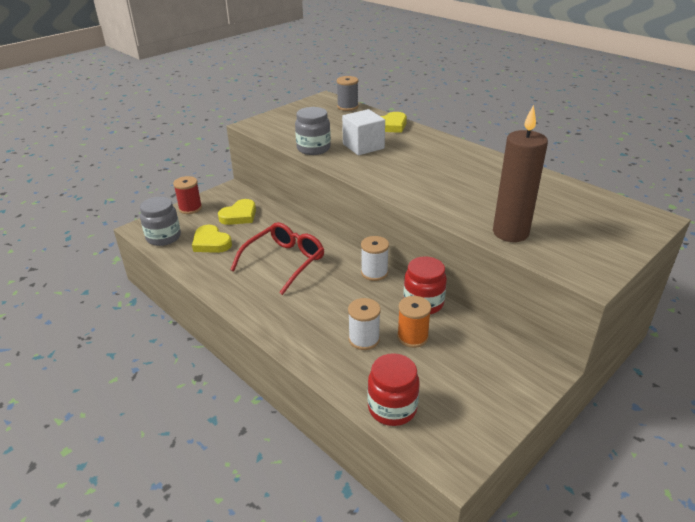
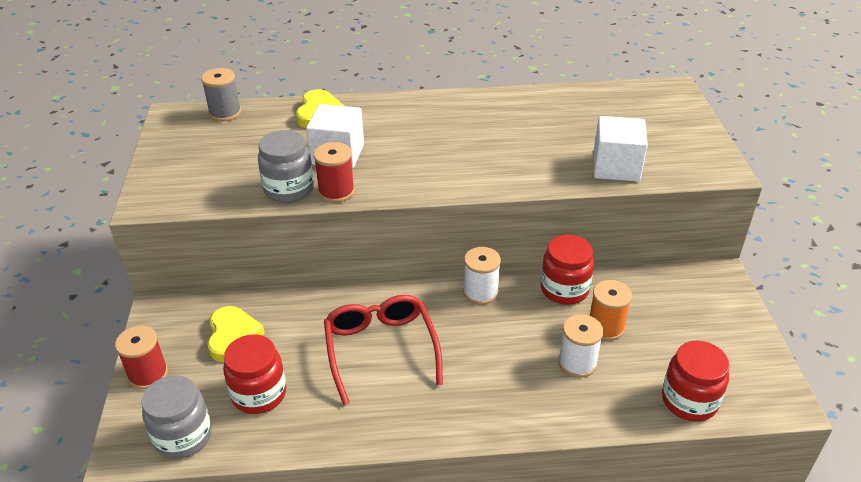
camera: 50 degrees left, 5 degrees up
(211, 243) = (259, 394): yellow heart -> red jar
(331, 160) = (336, 192): none -> red spool
(510, 233) = (616, 167): brown candle -> white cube

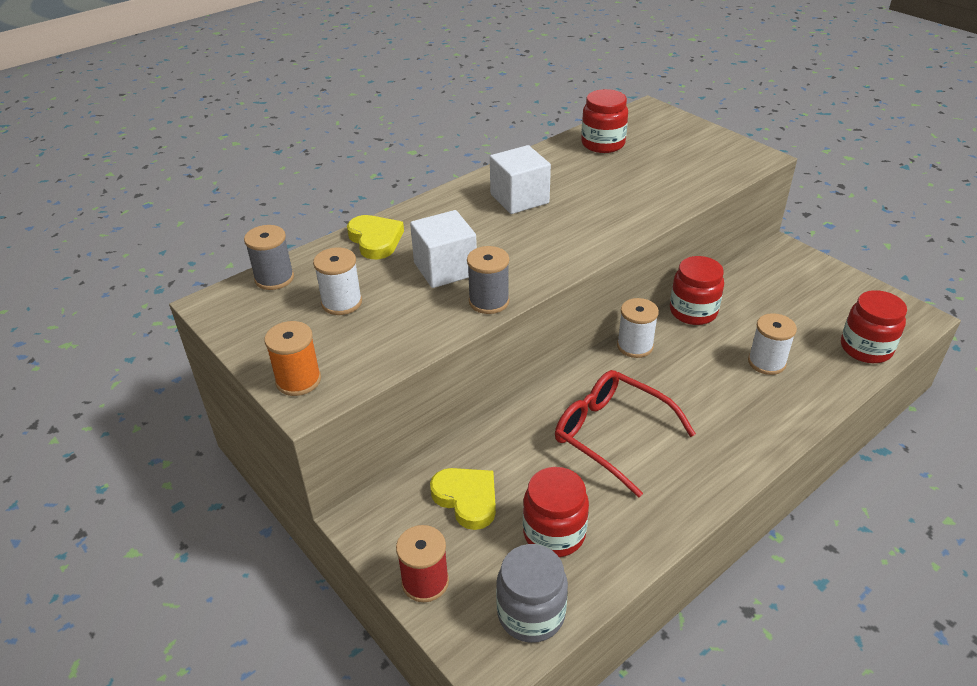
camera: 35 degrees left, 0 degrees up
(243, 148) = (342, 303): none -> white spool
(289, 189) = (441, 319): grey jar -> none
(336, 192) = (489, 301): red spool -> grey spool
(588, 105) = (603, 144): none -> red jar
(605, 327) = (754, 325): orange spool -> orange spool (298, 380)
(616, 167) = (686, 184): white cube -> white cube (519, 199)

